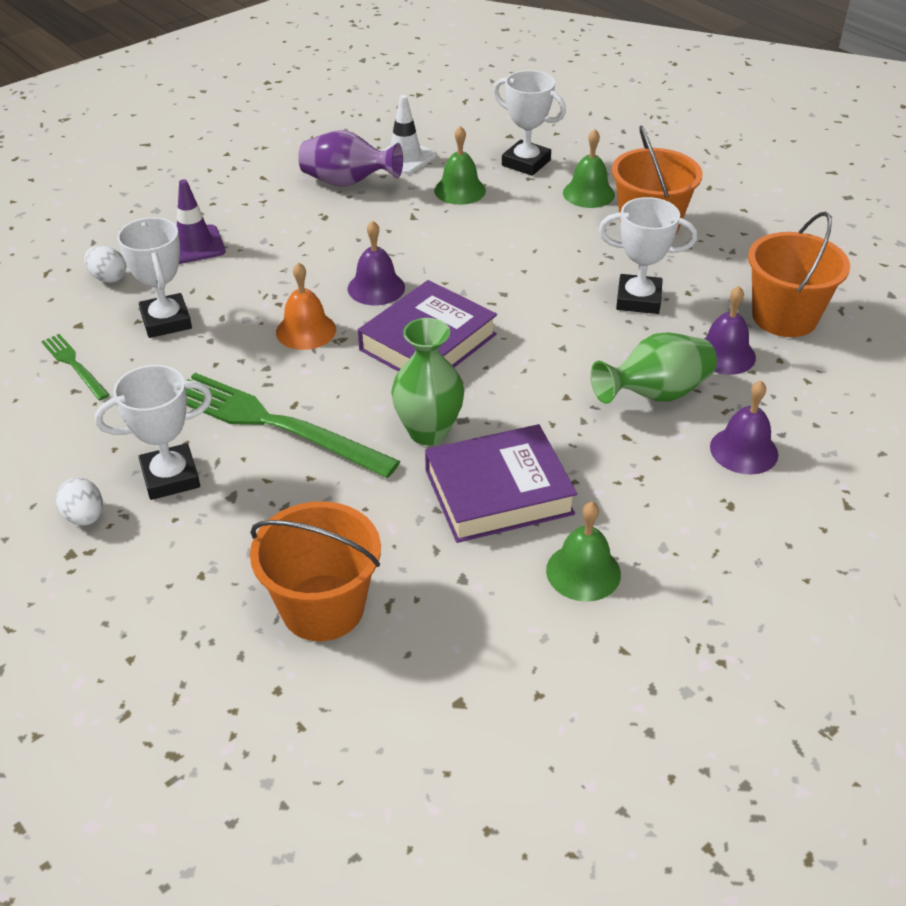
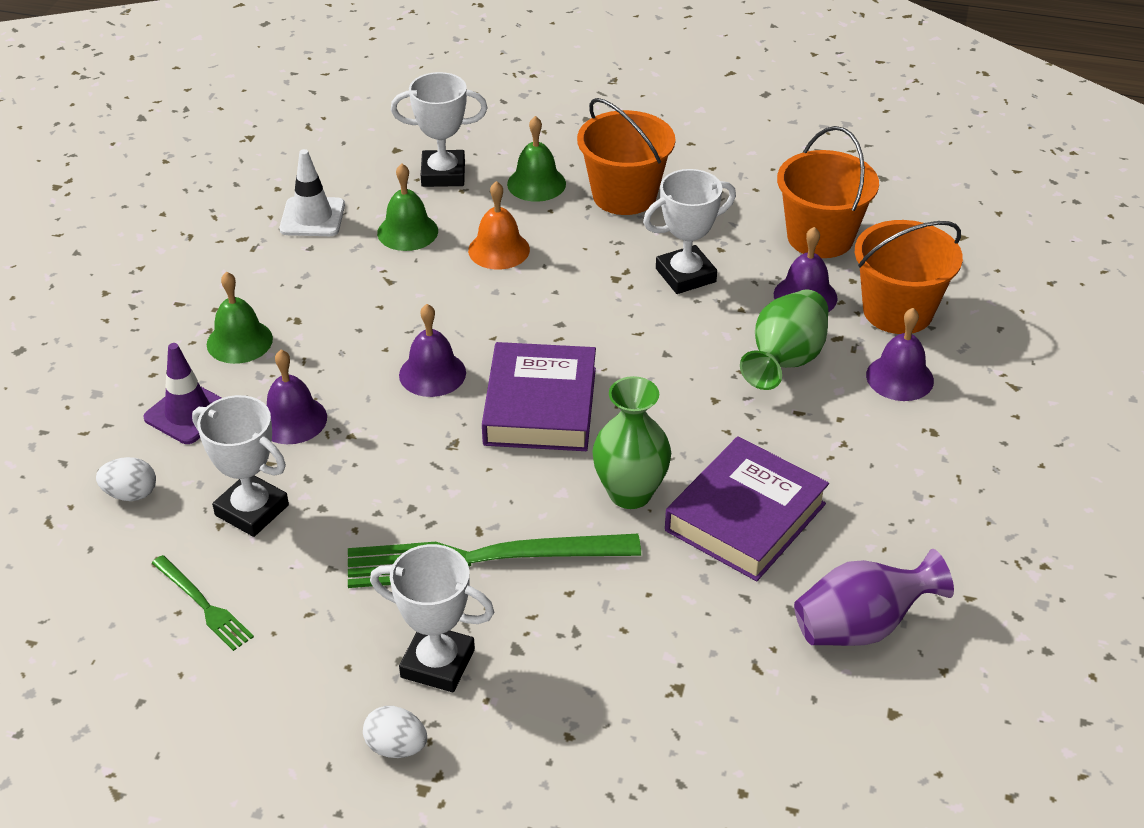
camera: 35 degrees left, 0 degrees up
(74, 365) = (204, 605): green fork -> green fork turned 150 degrees counterclockwise
(170, 477) = (437, 663): white trophy -> white trophy turned 75 degrees clockwise
(253, 277) = (292, 419): none -> purple bell
(306, 330) = (410, 451): orange bell -> orange bell (499, 250)
(323, 607) = (705, 701): orange bucket -> orange bucket (897, 311)
(348, 183) = (281, 271): purple vase -> purple vase (861, 626)
(583, 572) = (879, 550): green bell -> green bell (239, 341)

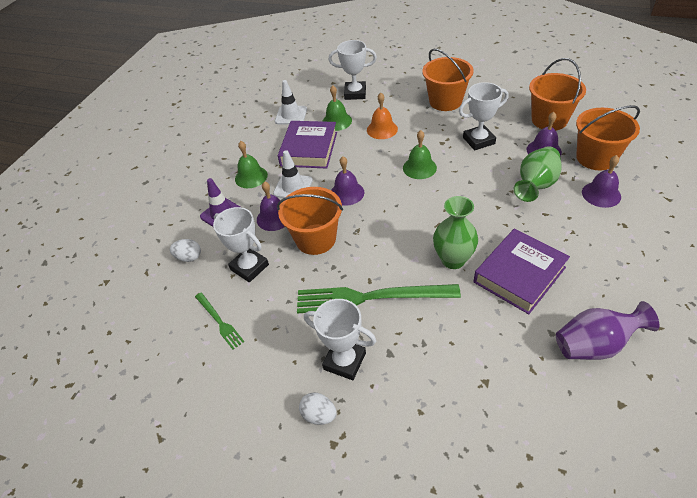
camera: 10 degrees right, 5 degrees up
(326, 361) = (293, 187): none -> white traffic cone
(376, 459) = (316, 239): none -> orange bucket
(536, 183) = (401, 97): green bell -> green bell (419, 167)
(540, 406) = (403, 210): purple book -> purple book (309, 149)

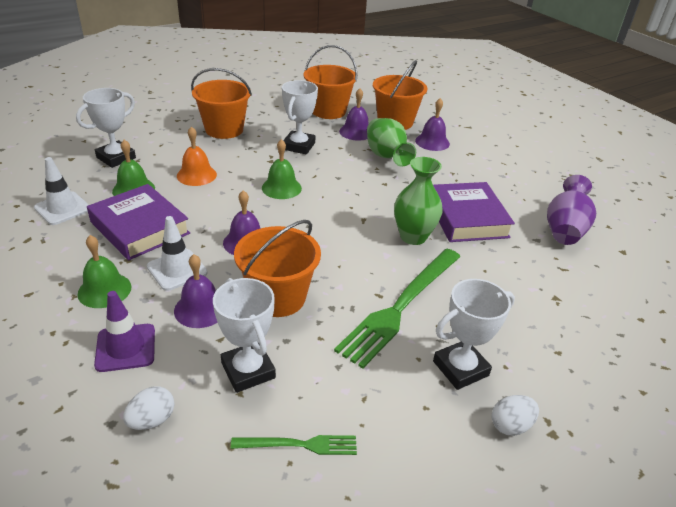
camera: 60 degrees left, 10 degrees down
(249, 267) = (248, 370): white trophy -> white trophy turned 75 degrees clockwise

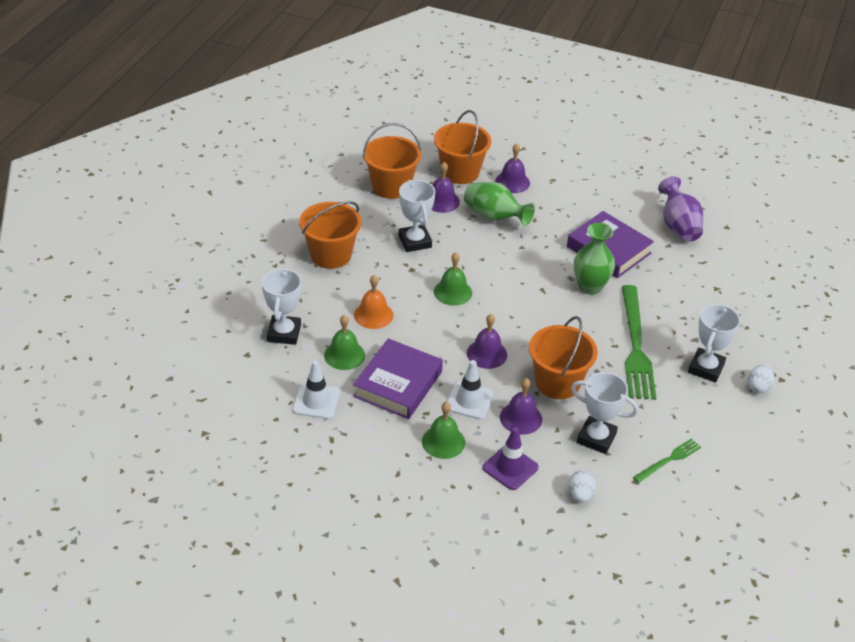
camera: 35 degrees left, 5 degrees up
(140, 228) = (398, 384): purple book -> purple book turned 75 degrees counterclockwise

